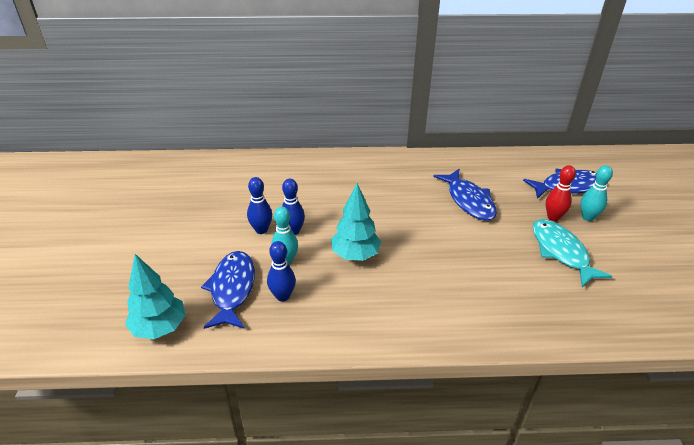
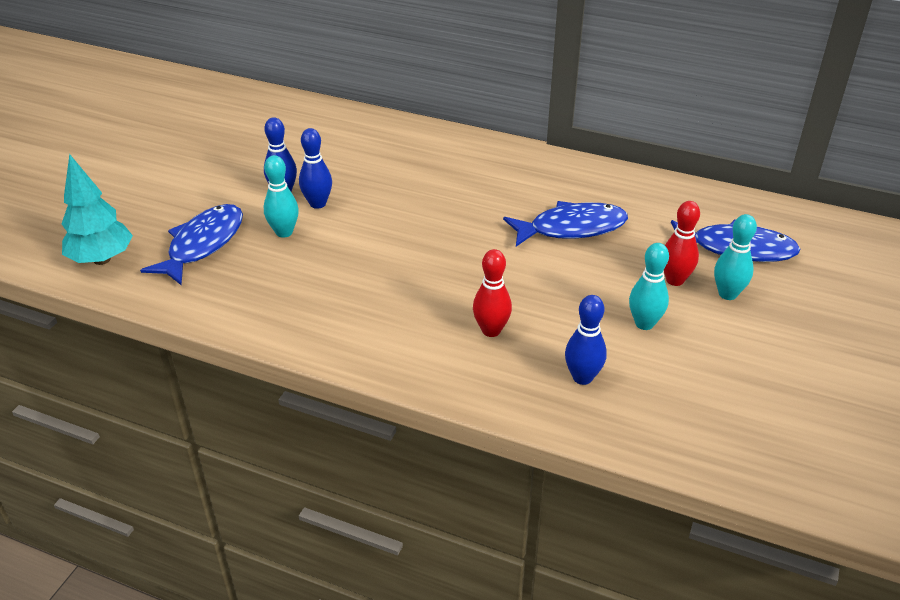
camera: 25 degrees right, 0 degrees up
(282, 296) = (250, 268): blue bowling pin -> blue bowling pin (582, 377)
(355, 255) = (369, 249): turquoise tree -> none
(468, 201) = (571, 228): blue fish -> blue fish turned 105 degrees counterclockwise
(479, 288) = (491, 330): none -> red bowling pin
(561, 252) = (644, 323): turquoise fish -> turquoise bowling pin

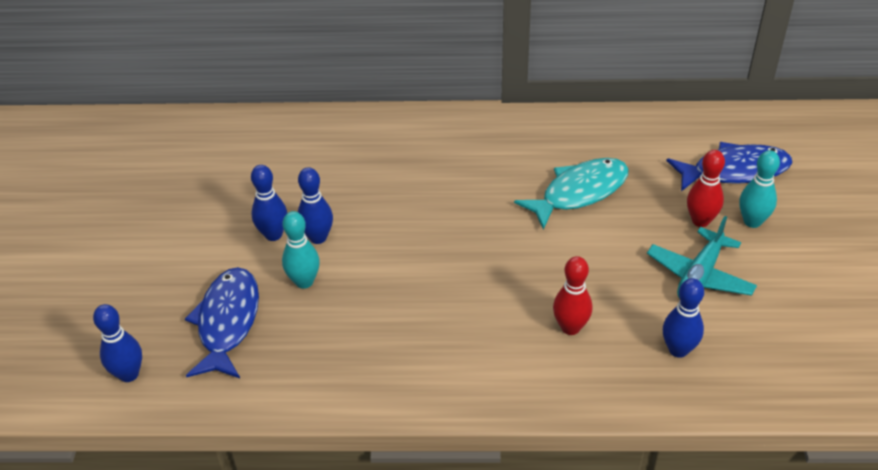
camera: 20 degrees left, 5 degrees up
(102, 259) = (129, 374): turquoise tree -> blue bowling pin
(571, 228) = (579, 192): blue fish -> turquoise fish
(644, 323) = (699, 275): turquoise bowling pin -> turquoise plane

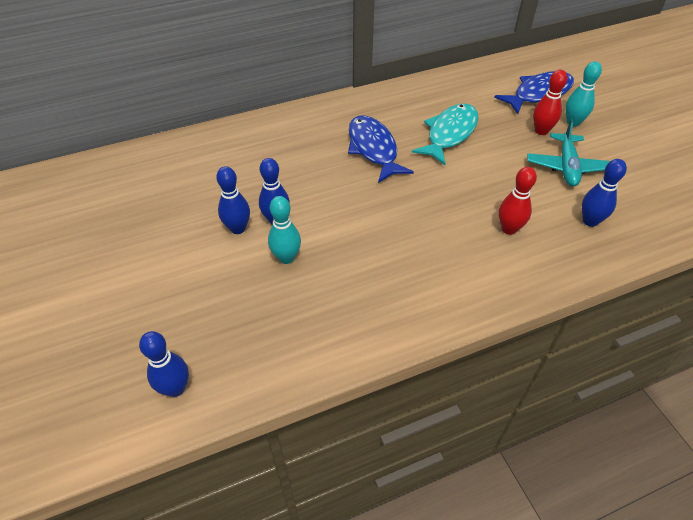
camera: 25 degrees left, 5 degrees up
(228, 322) = (241, 311): blue fish -> blue fish (373, 149)

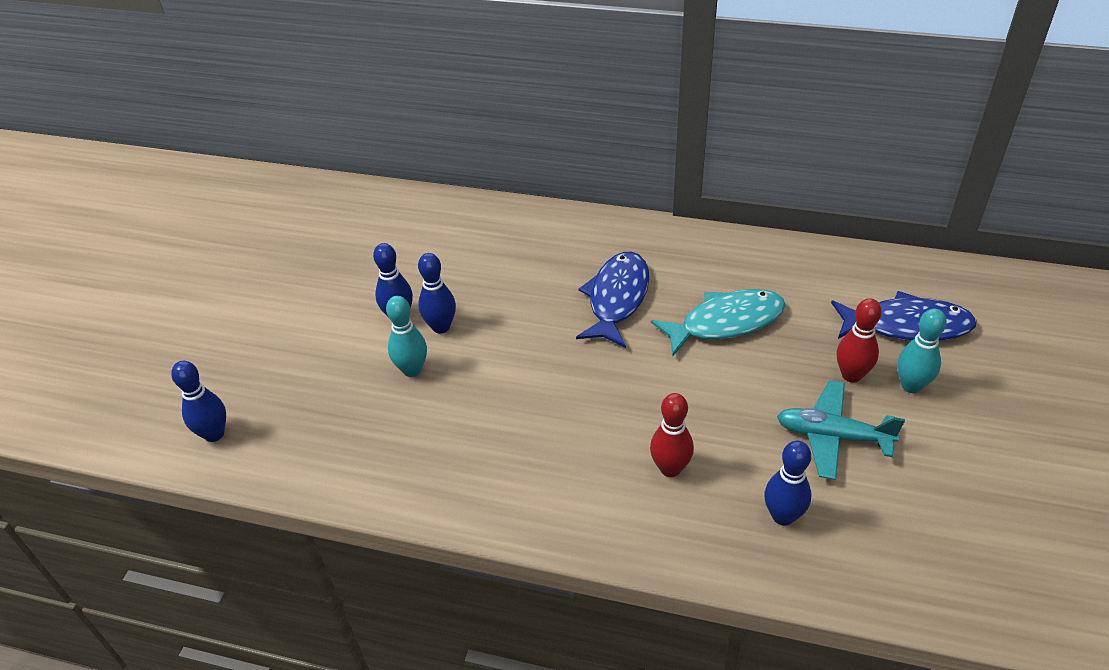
camera: 40 degrees right, 5 degrees down
(566, 167) = (832, 436): turquoise plane -> turquoise plane turned 60 degrees clockwise

